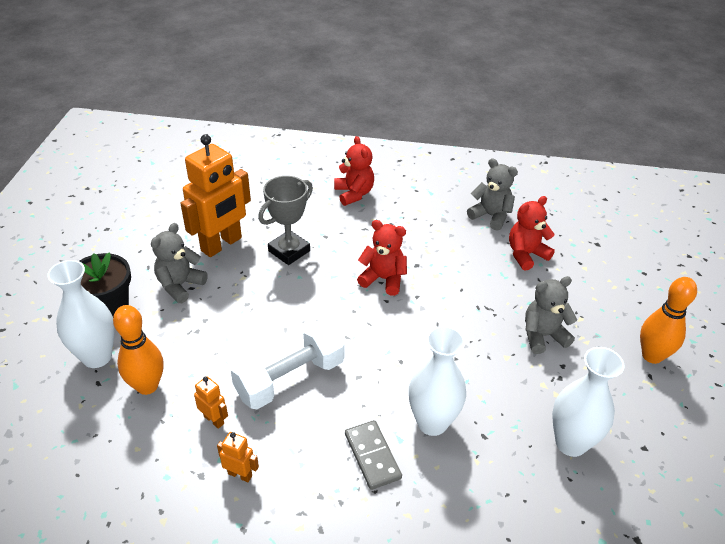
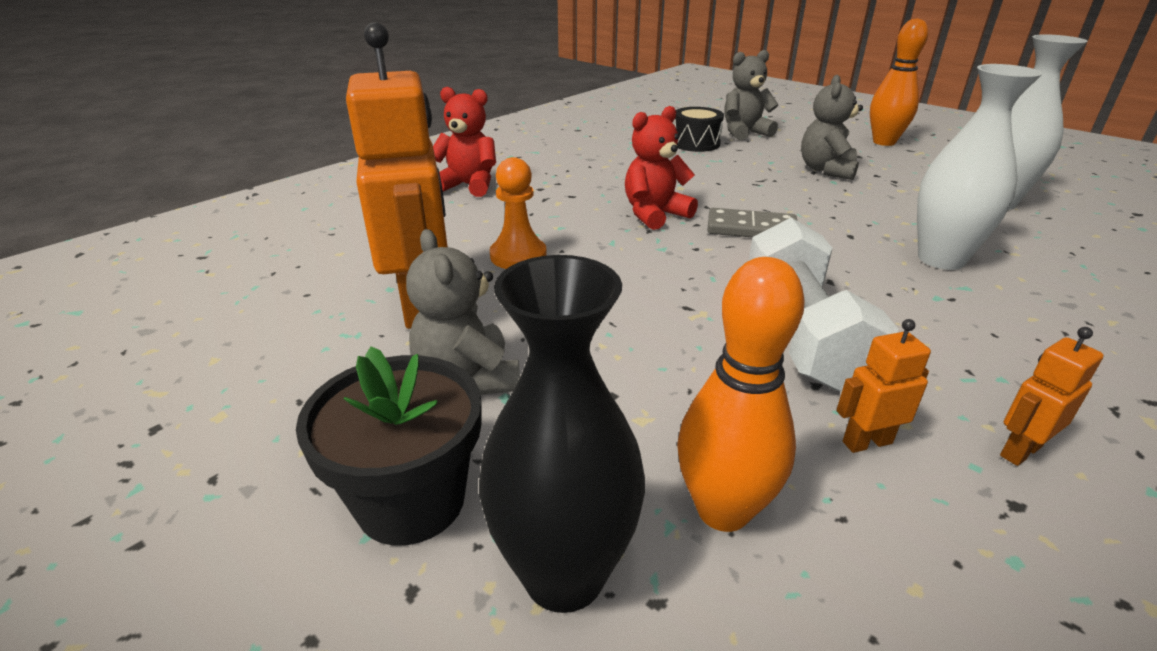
camera: 55 degrees left, 10 degrees down
(97, 357) = (564, 575): white vase -> black vase
(289, 251) = (518, 256): grey trophy -> orange pawn
(372, 456) = (995, 315): grey domino -> grey domino (751, 229)
(491, 216) = (616, 139): grey teddy bear -> grey teddy bear (744, 133)
(526, 254) = (695, 143): red teddy bear -> black drum

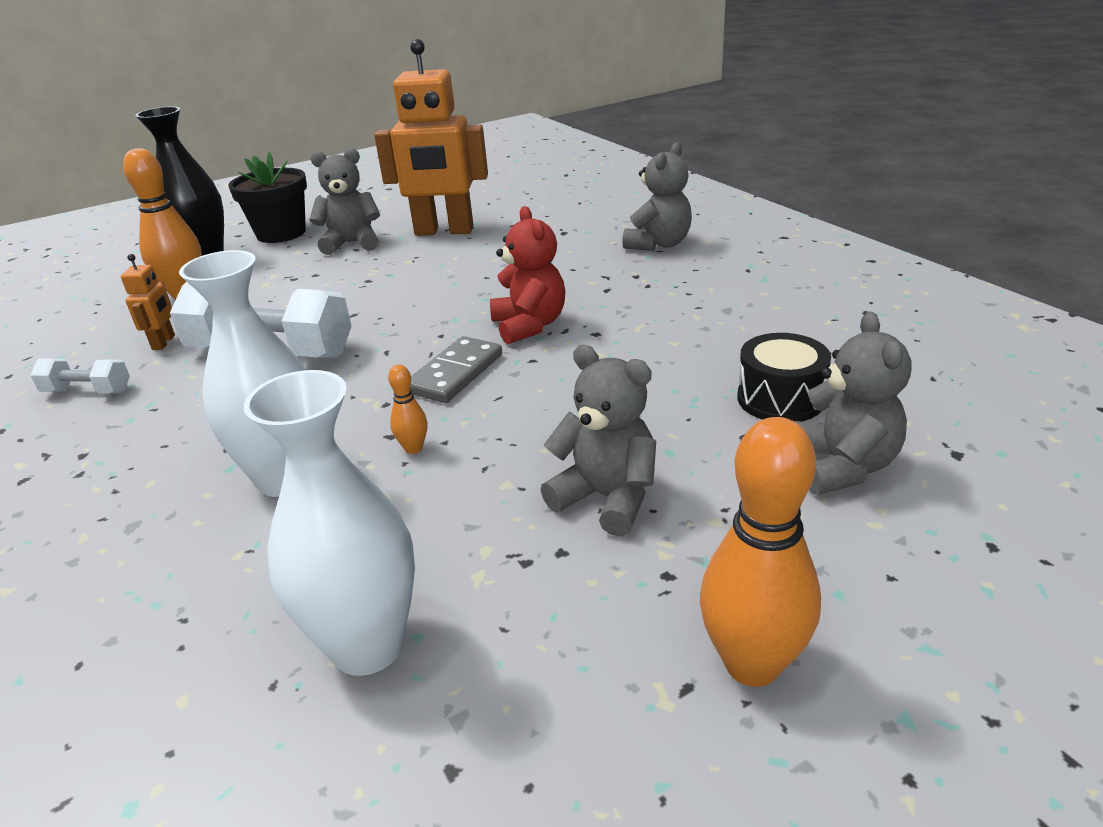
camera: 110 degrees right, 0 degrees up
(468, 186) = (658, 244): red teddy bear -> grey teddy bear
(518, 256) = (489, 260): orange pawn -> none
(853, 224) = (413, 448): none -> orange bowling pin
(1020, 451) = (88, 391): orange robot -> white dumbbell

